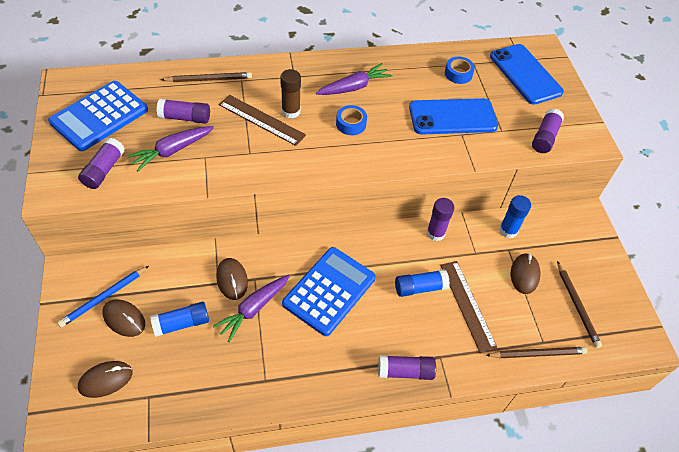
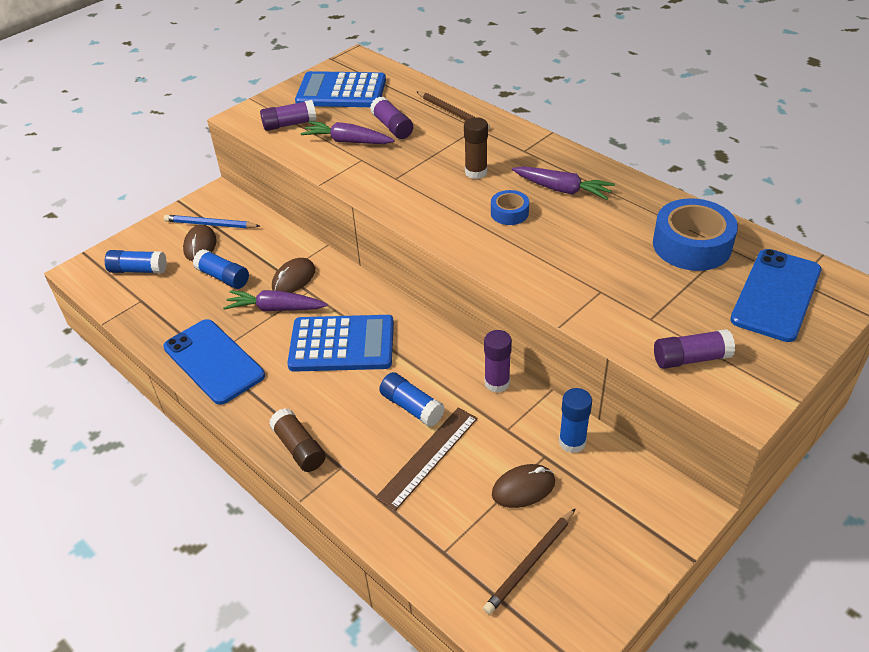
camera: 60 degrees right, 10 degrees down
(106, 380) = (138, 270): brown mouse -> blue glue stick
(261, 120) = (443, 163): brown ruler -> none
(405, 371) = (299, 448): purple glue stick -> brown glue stick
(452, 117) = (617, 272): blue phone -> blue phone (213, 361)
(458, 74) = (691, 245): blue tape -> blue tape, size x1.92
(537, 353) = (421, 553): brown pencil -> none

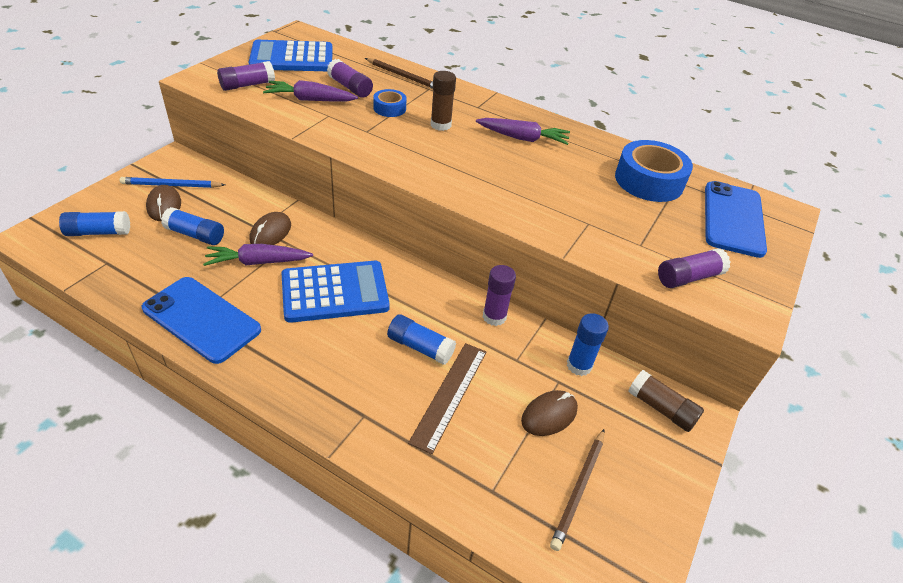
camera: 20 degrees left, 0 degrees up
(299, 448) = (315, 401): brown glue stick -> brown glue stick (661, 408)
(509, 213) = (483, 159): blue tape -> blue tape (389, 108)

